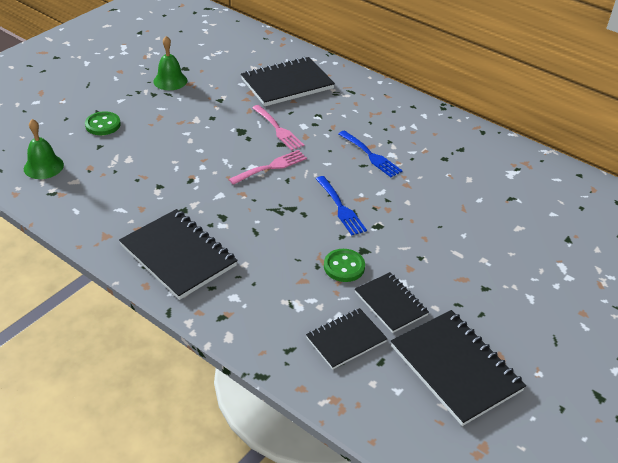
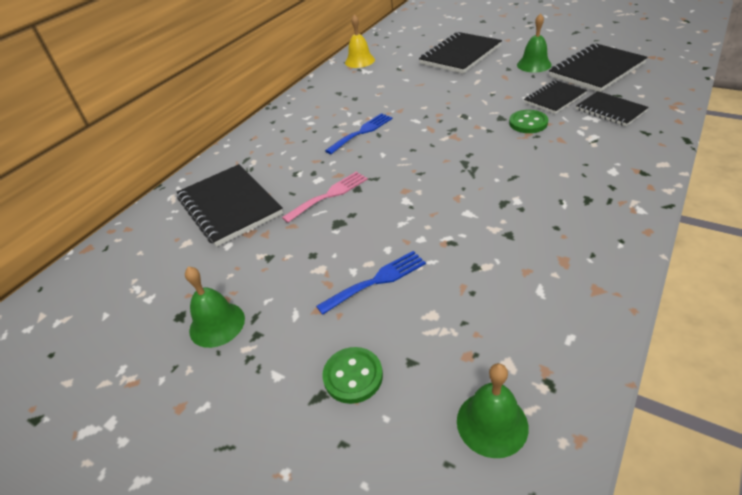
camera: 90 degrees left, 0 degrees up
(178, 255) = (585, 219): black notebook -> black notebook (460, 55)
(271, 167) = (402, 187): pink fork -> none
(341, 208) = (450, 136): blue fork -> blue fork (377, 280)
(489, 314) = (534, 65): none -> green bell
(541, 171) = (359, 61): none -> yellow bell

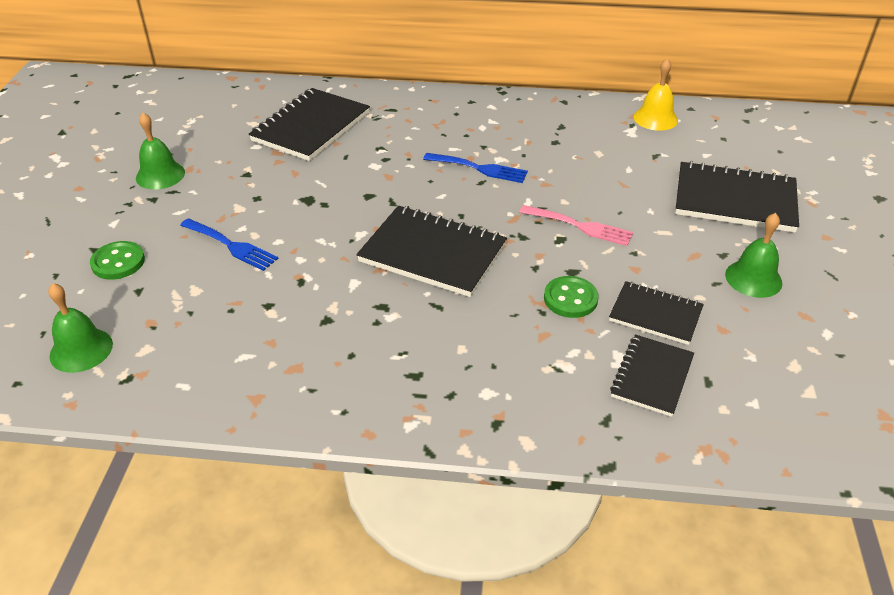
camera: 60 degrees right, 0 degrees up
(329, 195) = (350, 180): pink fork -> pink fork (580, 226)
(596, 70) = (780, 349): black notebook -> black notebook (433, 253)

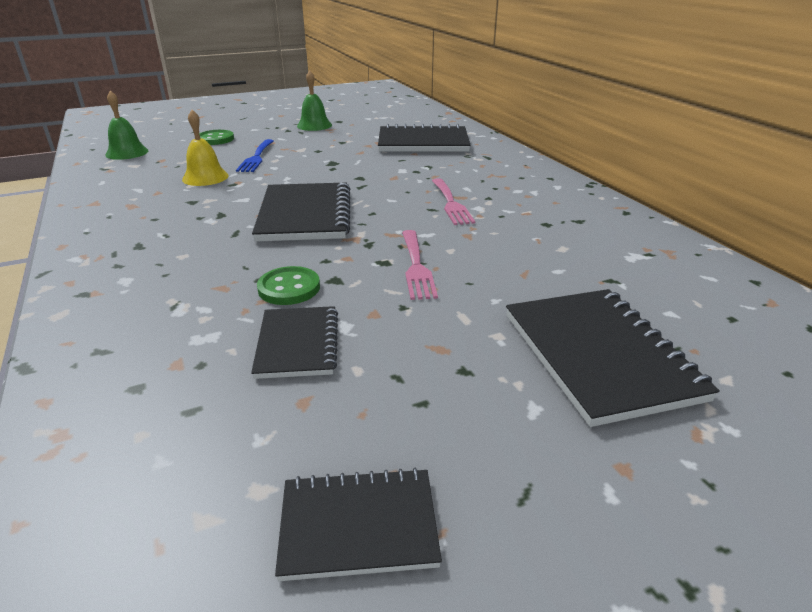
camera: 60 degrees right, 10 degrees down
(480, 168) = (451, 204): blue fork -> pink fork
(651, 377) = (182, 365): black notebook -> black notebook (358, 525)
(655, 118) = (688, 264): yellow bell -> yellow bell (205, 177)
(753, 278) = (435, 407): green bell -> none

